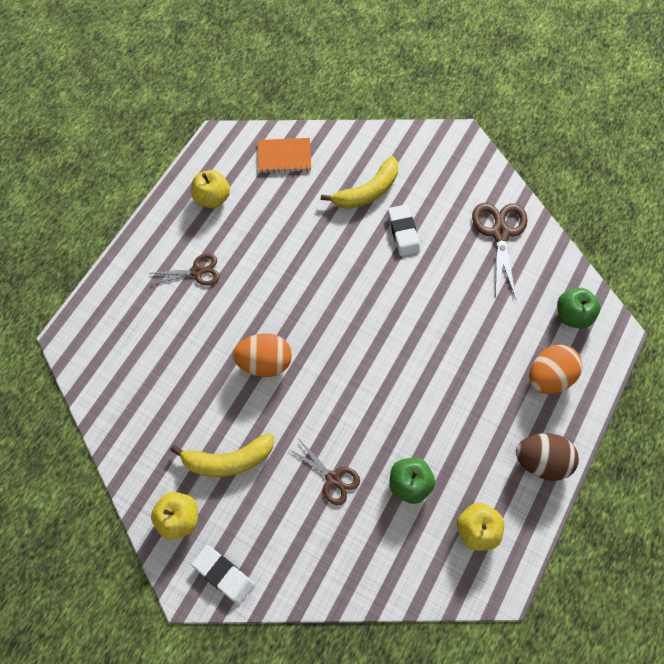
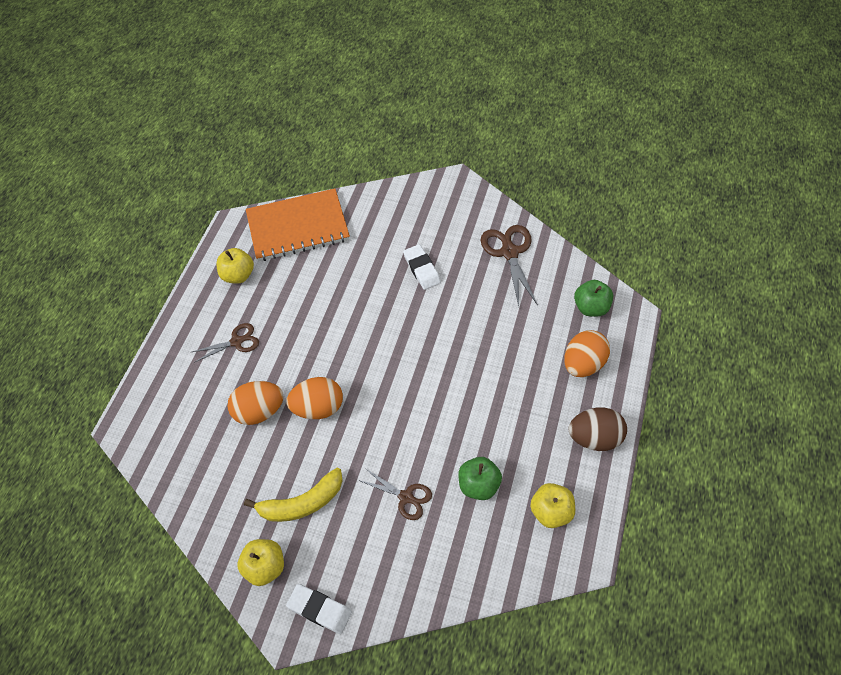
camera: 10 degrees left, 10 degrees down
(205, 353) = (259, 411): none -> orange egg
(284, 156) = (298, 227): orange notebook -> orange notebook, size x1.89
(367, 191) = (381, 241): yellow banana -> none

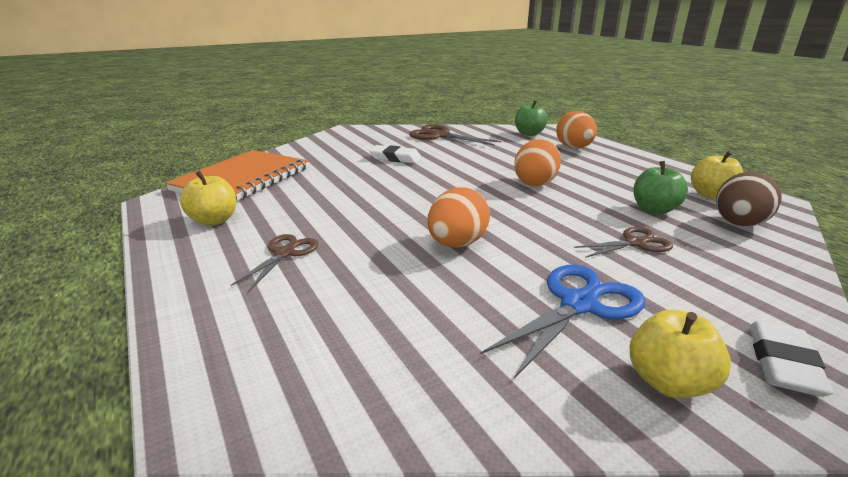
camera: 50 degrees left, 30 degrees down
(259, 411) = (402, 278): orange egg -> orange egg (535, 183)
(302, 503) = (579, 304): yellow banana -> blue scissors
(319, 610) = (783, 363): white eraser -> white eraser turned 45 degrees counterclockwise
(594, 438) = (647, 164): brown egg -> brown egg (738, 224)

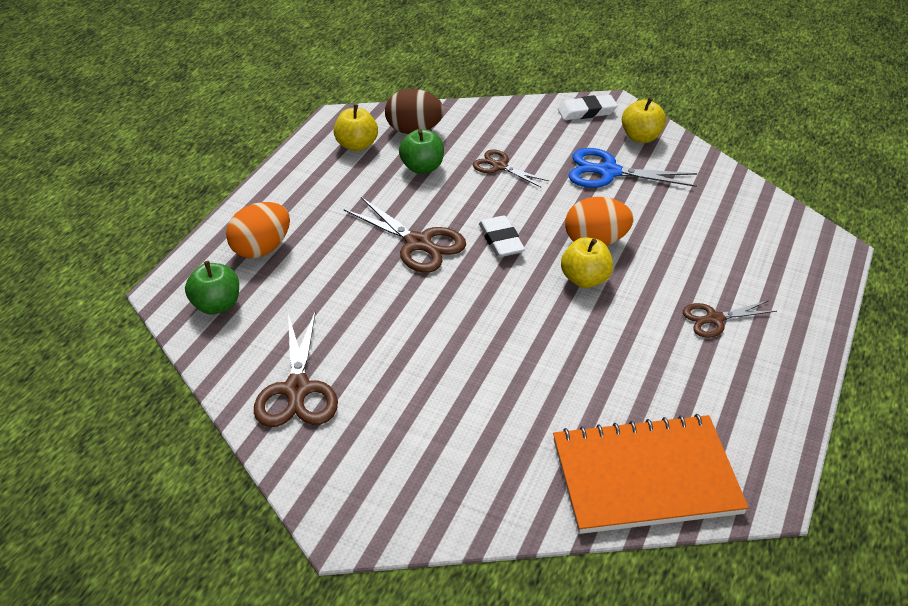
camera: 125 degrees left, 15 degrees up
(214, 220) = (735, 407): yellow apple -> yellow apple (585, 279)
(395, 158) = (440, 382): white eraser -> white eraser (501, 240)
(535, 183) = (418, 243): orange egg -> brown scissors

